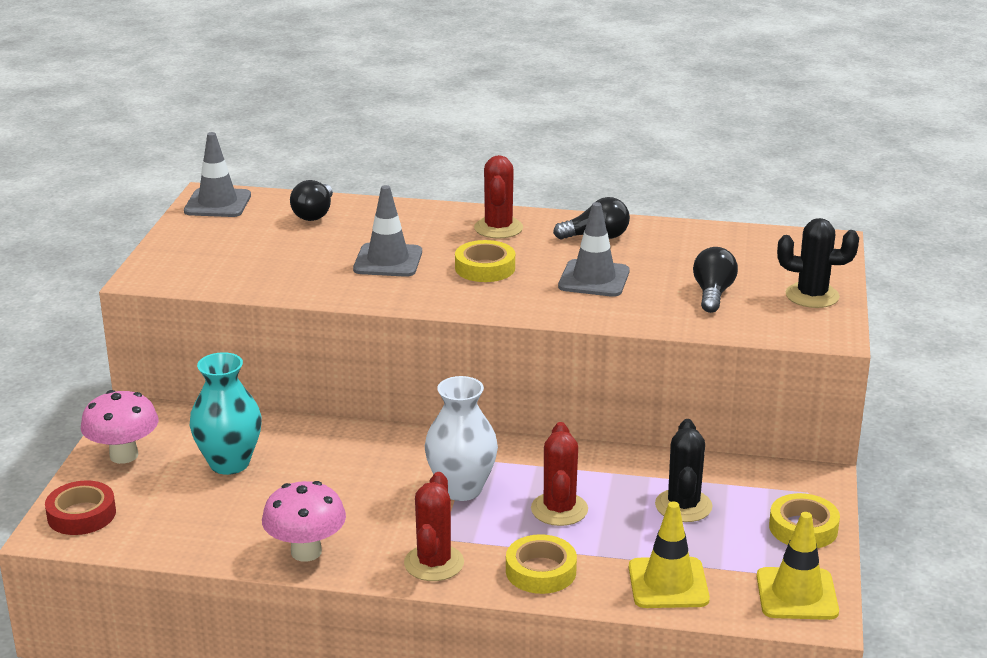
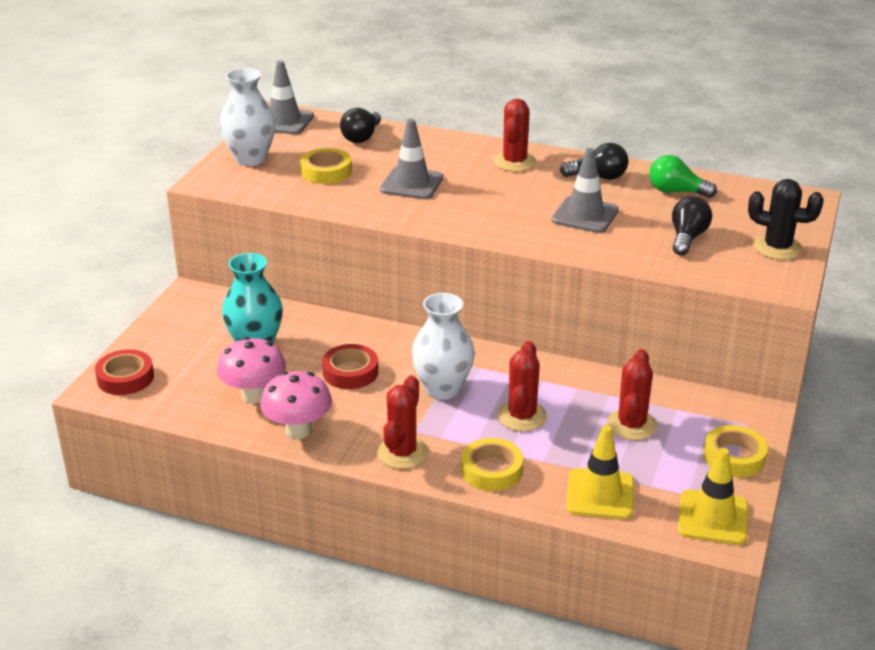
camera: 10 degrees right, 5 degrees up
(124, 455) = (172, 330): pink mushroom -> pink mushroom (254, 396)
(190, 248) = (250, 159): none -> white vase
(349, 481) = (350, 372): none -> red tape
(485, 268) = (493, 197): yellow tape -> yellow tape (326, 172)
(683, 506) = (631, 425): black cactus -> red cactus
(687, 246) = (676, 192): none -> green light bulb

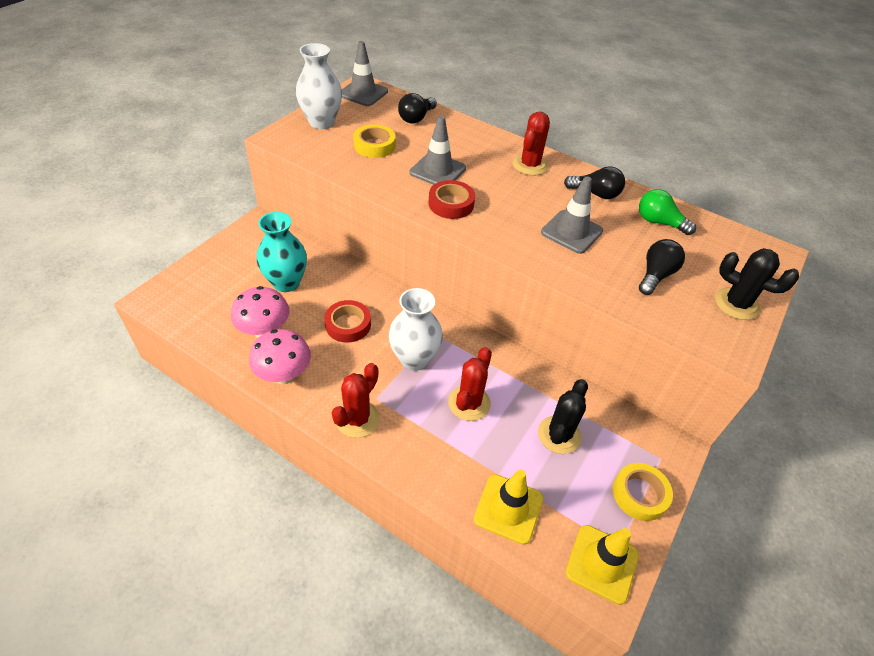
camera: 10 degrees right, 15 degrees up
(125, 378) = (177, 292): red tape -> red tape (451, 204)
(491, 470) = (424, 457): yellow tape -> none
(631, 425) = (559, 435): red cactus -> black cactus

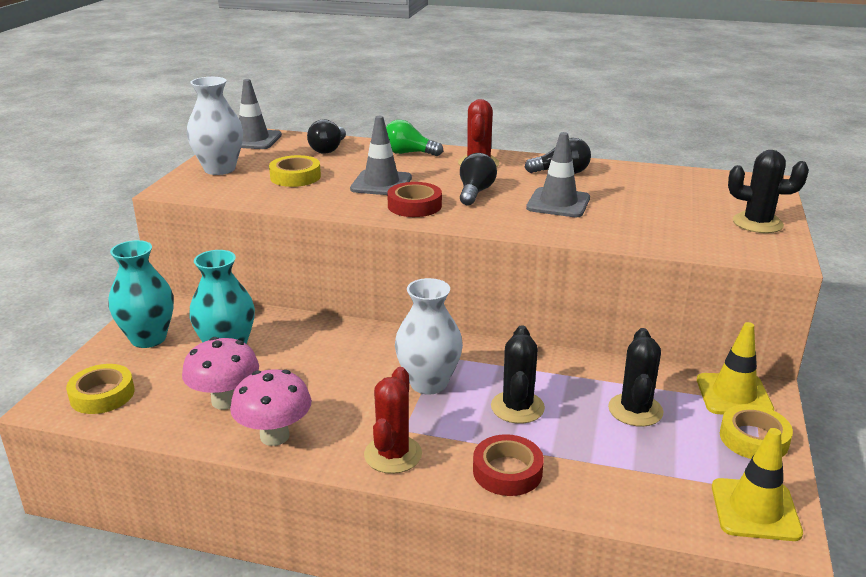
camera: 15 degrees left, 20 degrees down
(187, 301) = (102, 395): none -> yellow tape
(237, 256) = (148, 338): none -> turquoise vase
(348, 325) = (329, 371): red tape -> red tape (507, 471)
(469, 403) = (517, 407): red cactus -> black cactus
(508, 508) = (622, 490): yellow traffic cone -> yellow traffic cone (733, 395)
(655, 275) = (665, 218): black light bulb -> black light bulb (475, 192)
(659, 222) = (640, 181): green light bulb -> green light bulb (408, 153)

